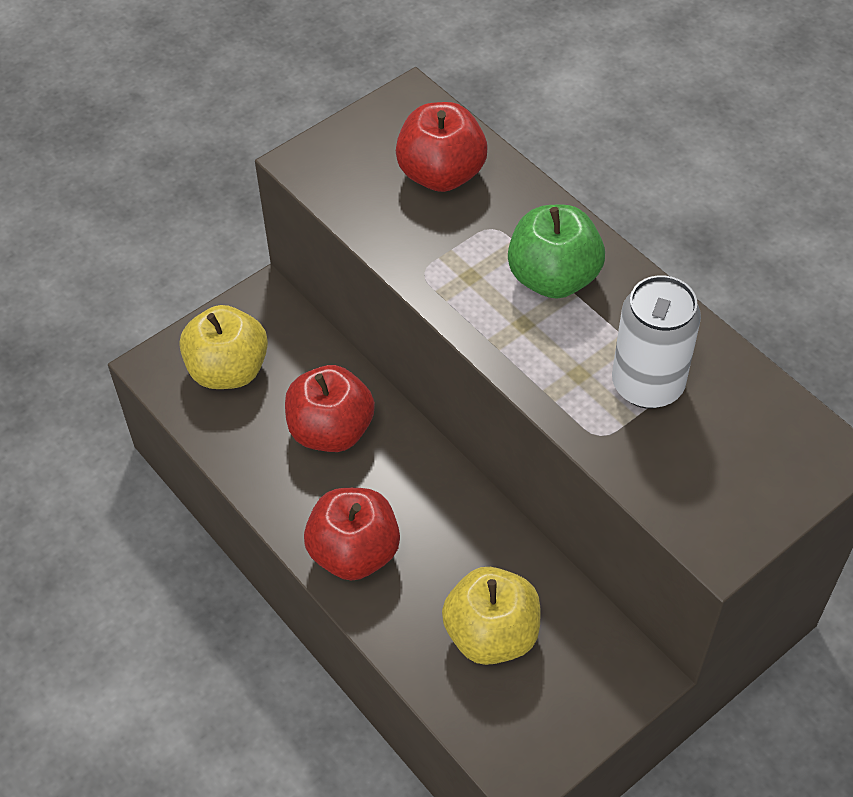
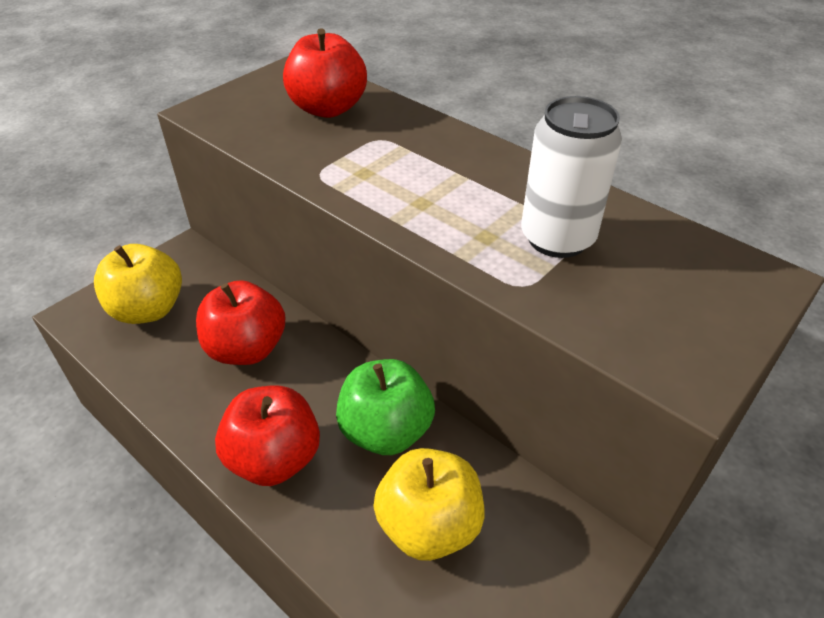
camera: 10 degrees left, 10 degrees down
(553, 278) = (443, 167): green apple -> green apple (386, 431)

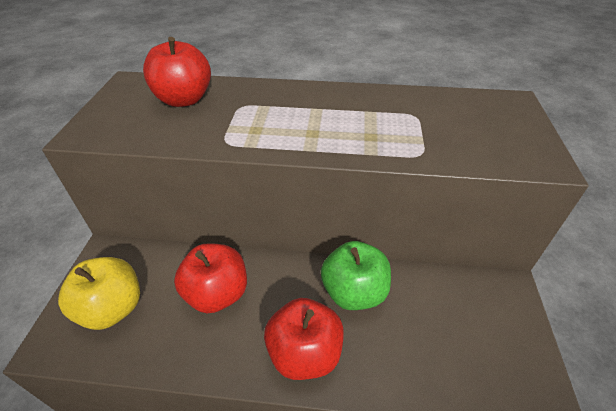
camera: 35 degrees left, 0 degrees up
(429, 525) = (428, 331): yellow apple -> none
(557, 238) = (407, 121): white can -> none

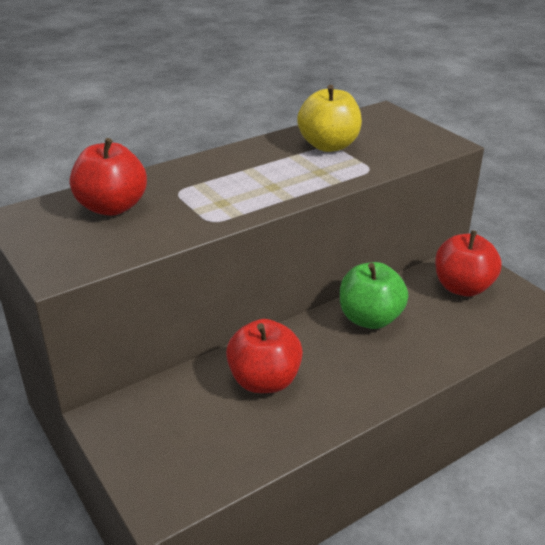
camera: 40 degrees left, 10 degrees down
(112, 308) = (182, 446): yellow apple -> yellow apple (329, 146)
(304, 353) = (382, 374): red apple -> red apple (462, 287)

